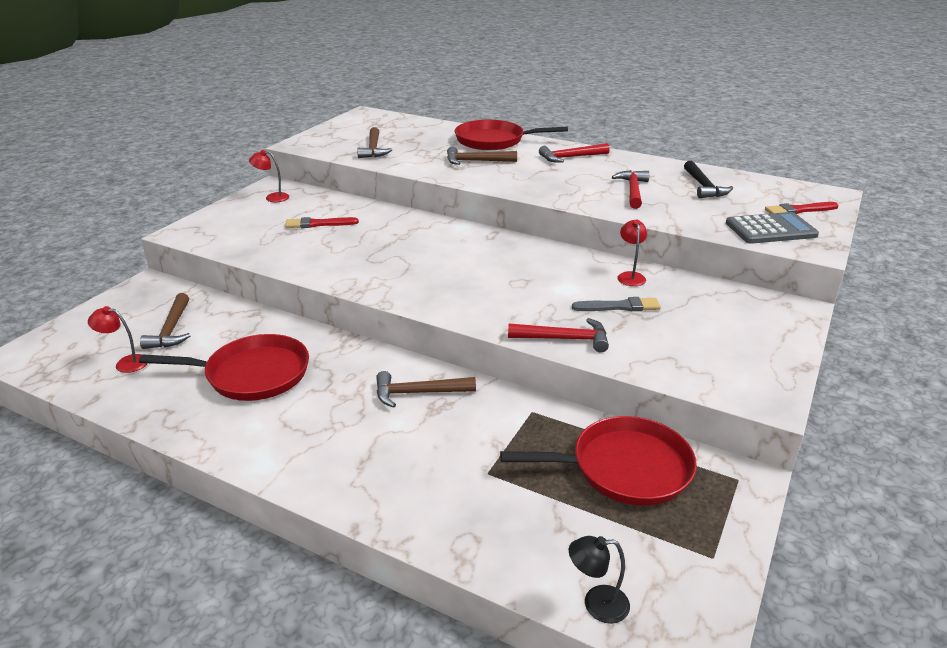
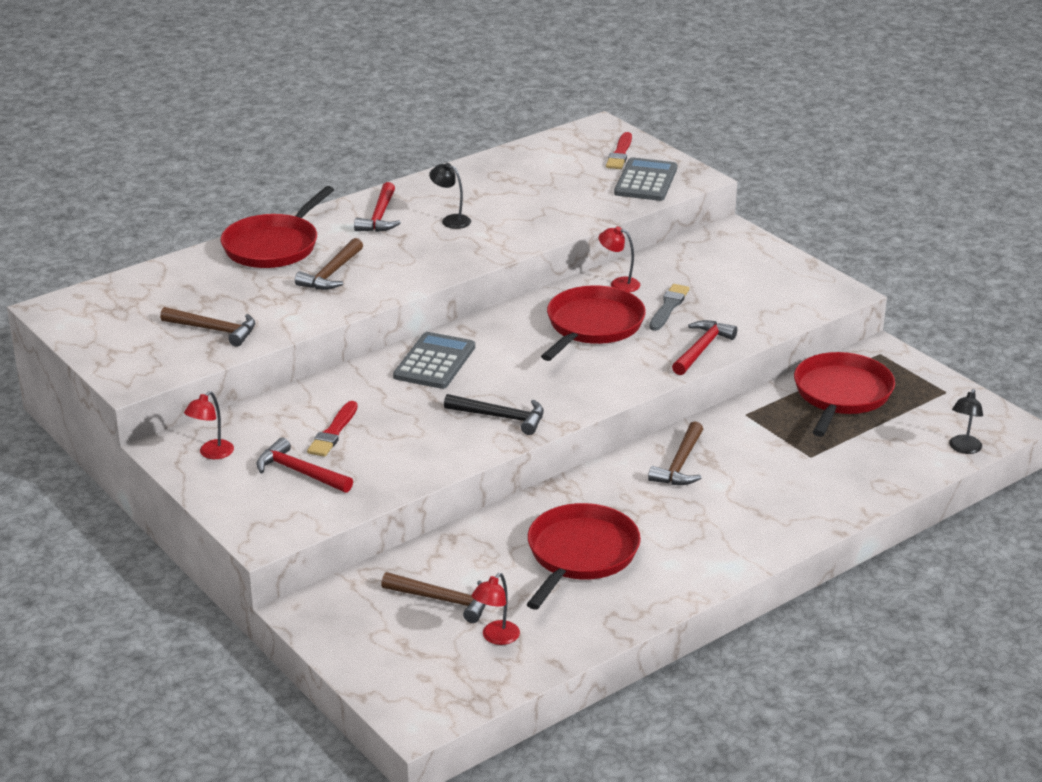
camera: 65 degrees left, 0 degrees up
(436, 234) = (434, 362): none -> grey calculator
(549, 280) = (592, 326): none -> red pan
(596, 177) = (451, 220): none -> black lamp
(633, 191) = (504, 212): red hammer -> red hammer (300, 472)
(703, 186) = (528, 175): black hammer -> black hammer (501, 417)

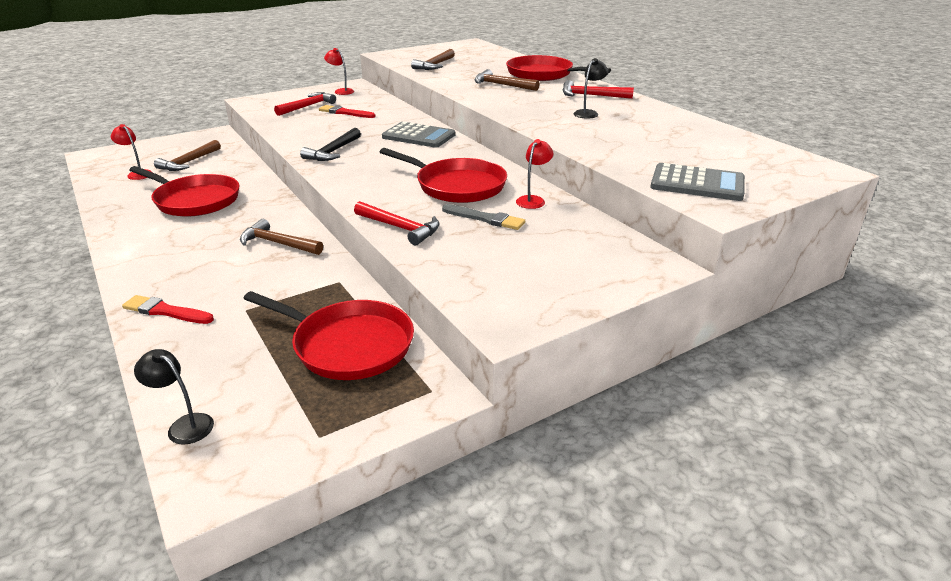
camera: 95 degrees right, 0 degrees up
(620, 154) = (761, 176): red brush -> red brush (166, 311)

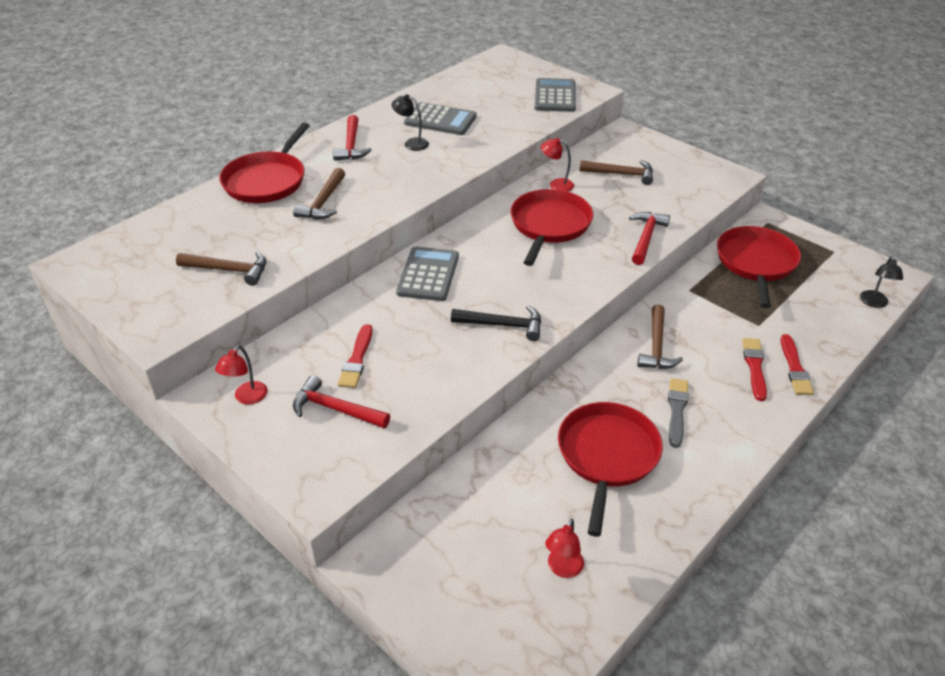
camera: 105 degrees left, 10 degrees up
(189, 162) = (499, 529): brown hammer -> brown hammer (621, 174)
(196, 287) = (754, 367): none -> red brush
(485, 219) = (603, 201): grey brush -> grey brush (677, 410)
(636, 126) = (440, 120): none -> grey calculator

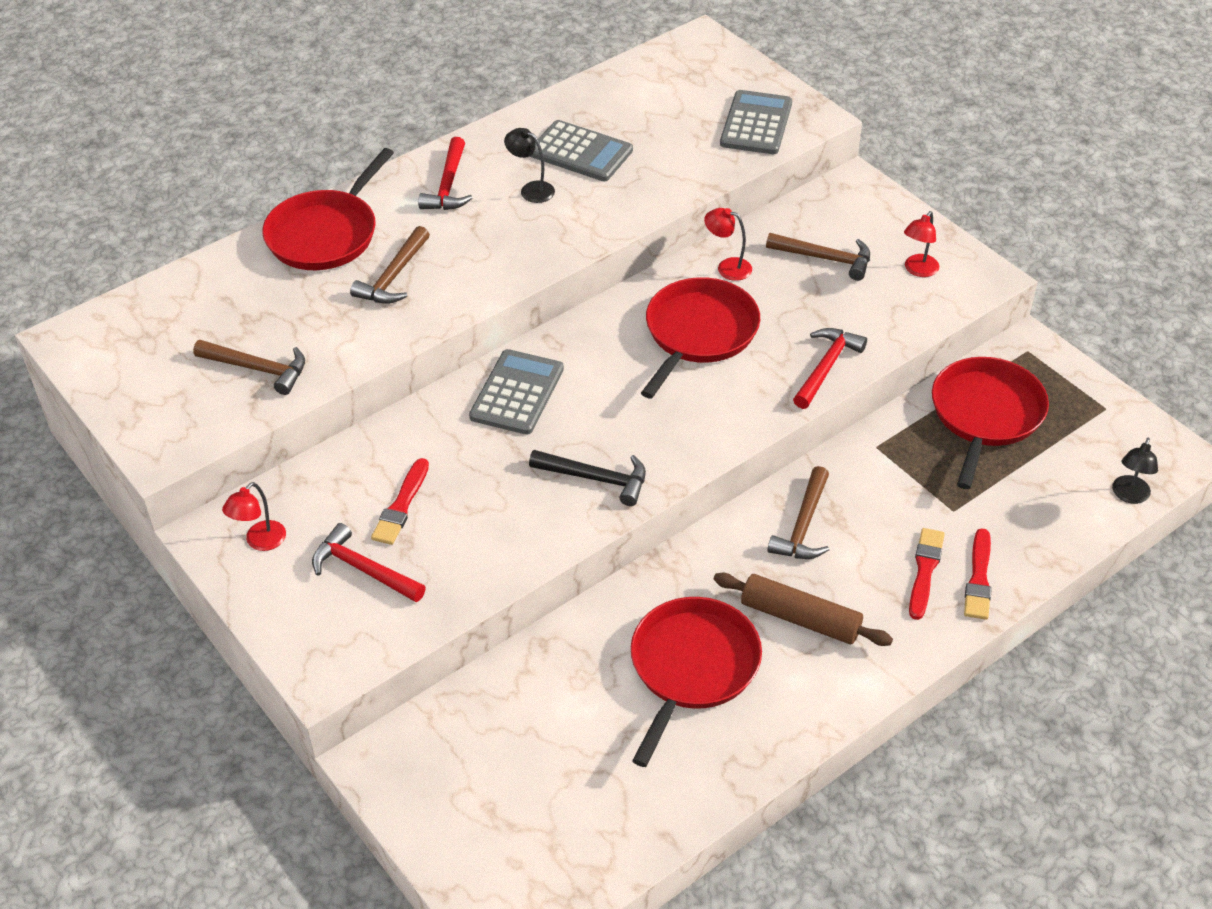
camera: 10 degrees right, 5 degrees up
(562, 569) = (597, 799): red lamp -> red lamp (918, 270)
(677, 410) = (800, 618): grey brush -> brown rolling pin

